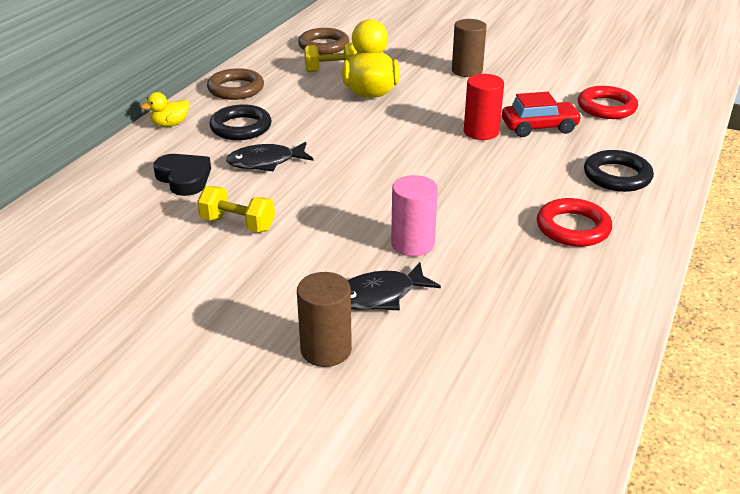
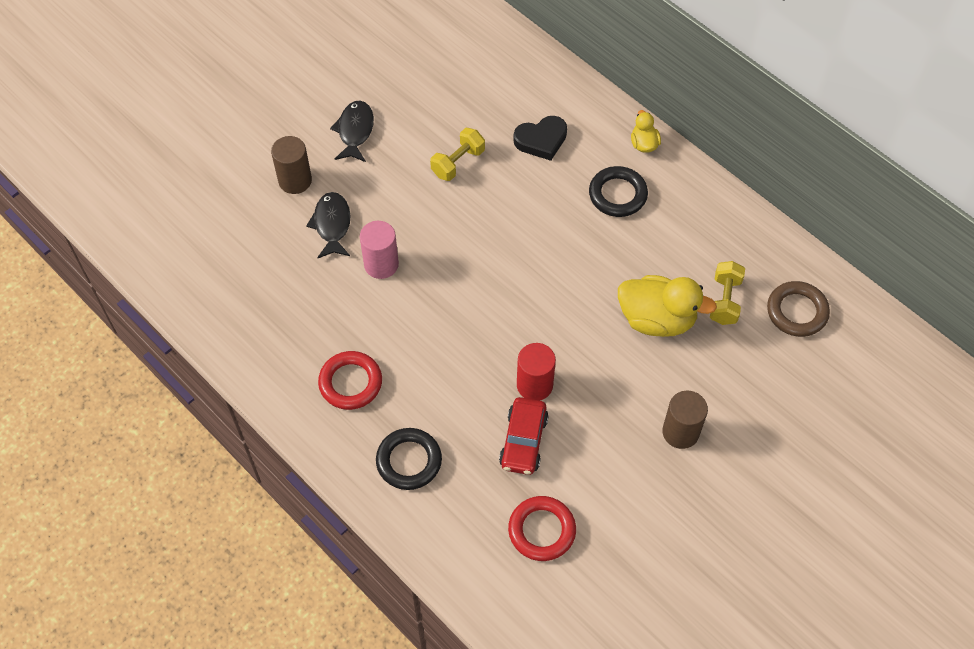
camera: 110 degrees right, 25 degrees up
(236, 89) = (704, 206): brown ring -> none
(265, 162) = (545, 199): black fish -> black fish (355, 131)

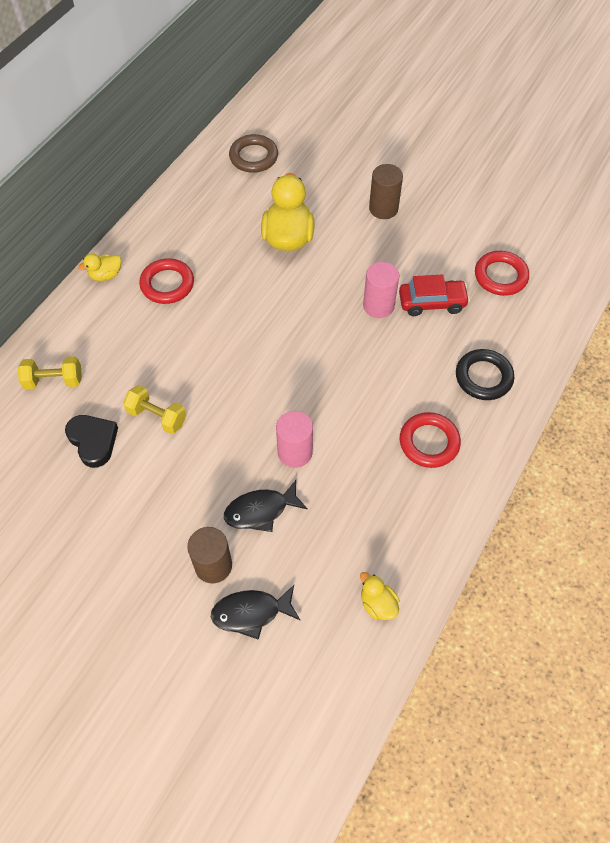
camera: 105 degrees left, 0 degrees up
(211, 293) = (377, 603): none -> yellow duck
(355, 131) = (134, 524): black fish -> black fish (251, 613)
(534, 385) = (378, 306): red cylinder -> pink cylinder
(541, 140) = (116, 353): black heart -> black heart (93, 441)
(617, 194) = (167, 284): black ring -> red ring
(725, 300) = (257, 199): yellow dumbbell -> yellow dumbbell (54, 380)

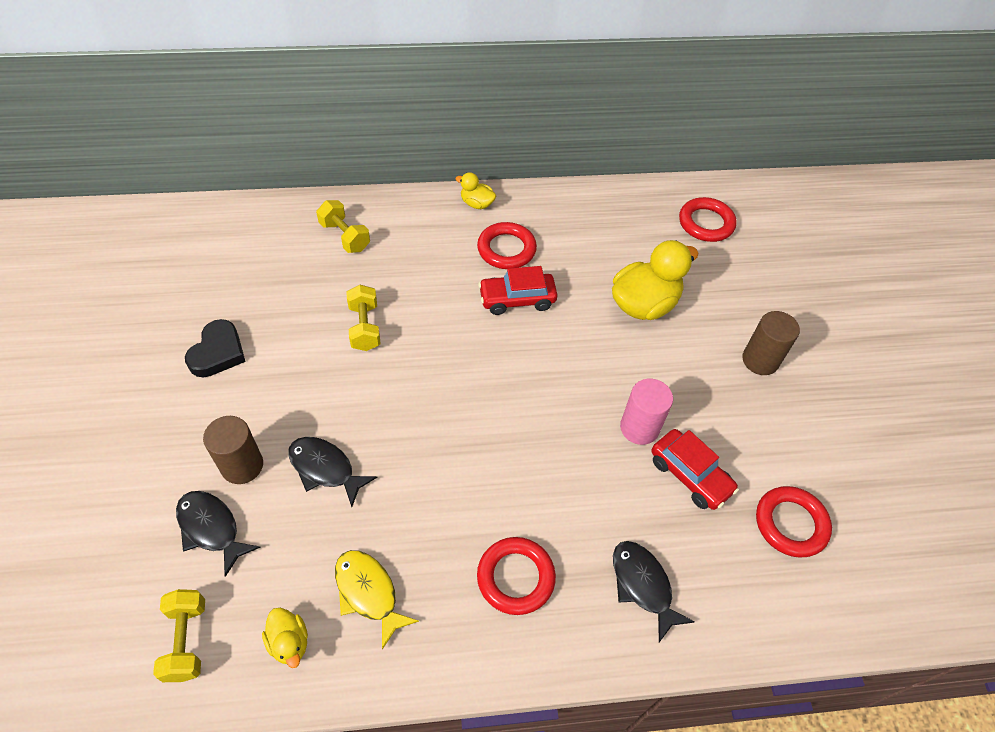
camera: 50 degrees right, 5 degrees down
(93, 441) = (306, 299): black heart -> black heart (218, 352)
(218, 306) = (517, 299): none -> red car
(253, 157) = (706, 223): brown ring -> red ring
(295, 452) = (409, 458): pink cylinder -> none
(329, 671) = (186, 640): none -> yellow dumbbell
(377, 535) = (368, 593): none -> yellow fish
(377, 603) = (289, 642): yellow duck -> yellow duck turned 135 degrees clockwise
(483, 377) = (643, 585): black ring -> black fish

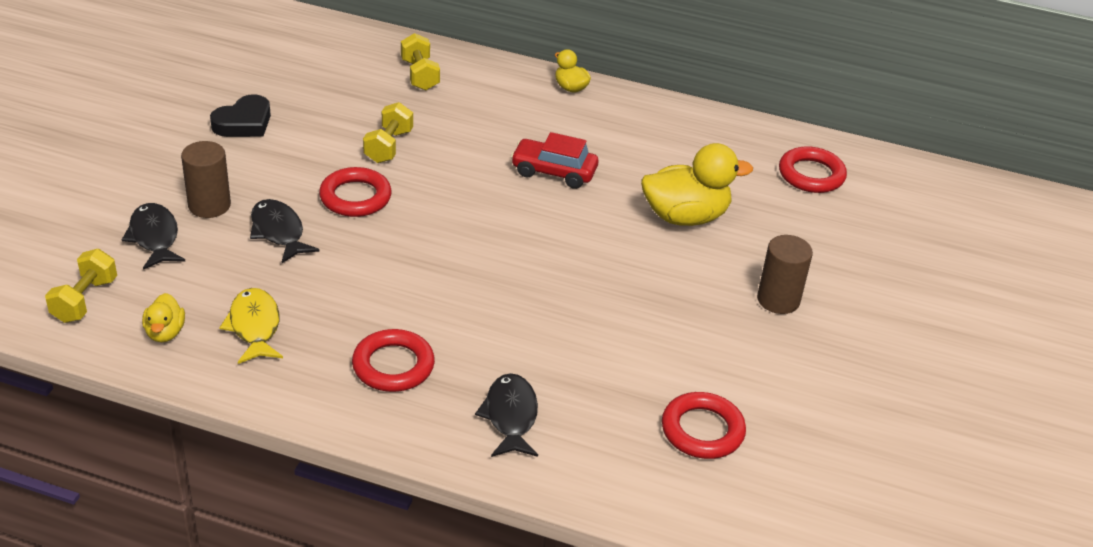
camera: 25 degrees right, 15 degrees down
(506, 249) = (573, 131): red ring -> red ring (355, 197)
(639, 428) = (601, 306): pink cylinder -> none
(690, 475) = (625, 358): red car -> none

